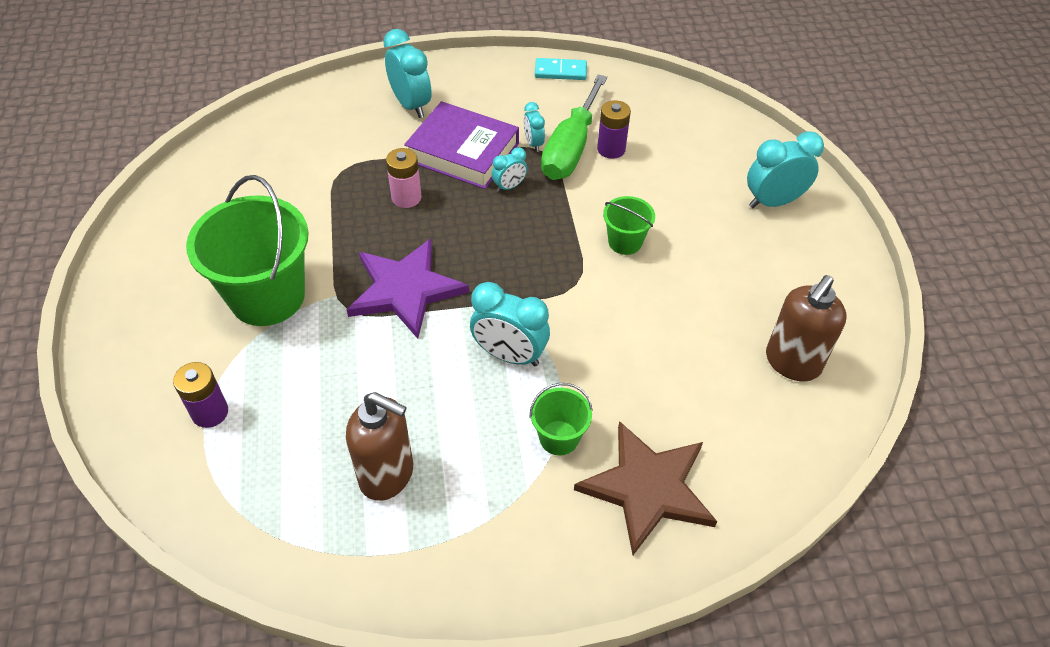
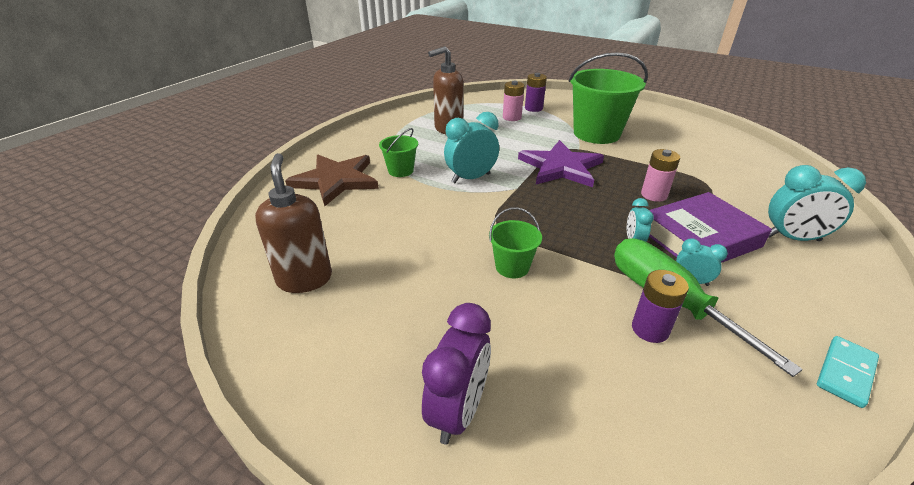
camera: 130 degrees right, 15 degrees down
(274, 420) = (512, 117): none -> pink battery
(773, 202) = (458, 411): turquoise clock -> purple clock

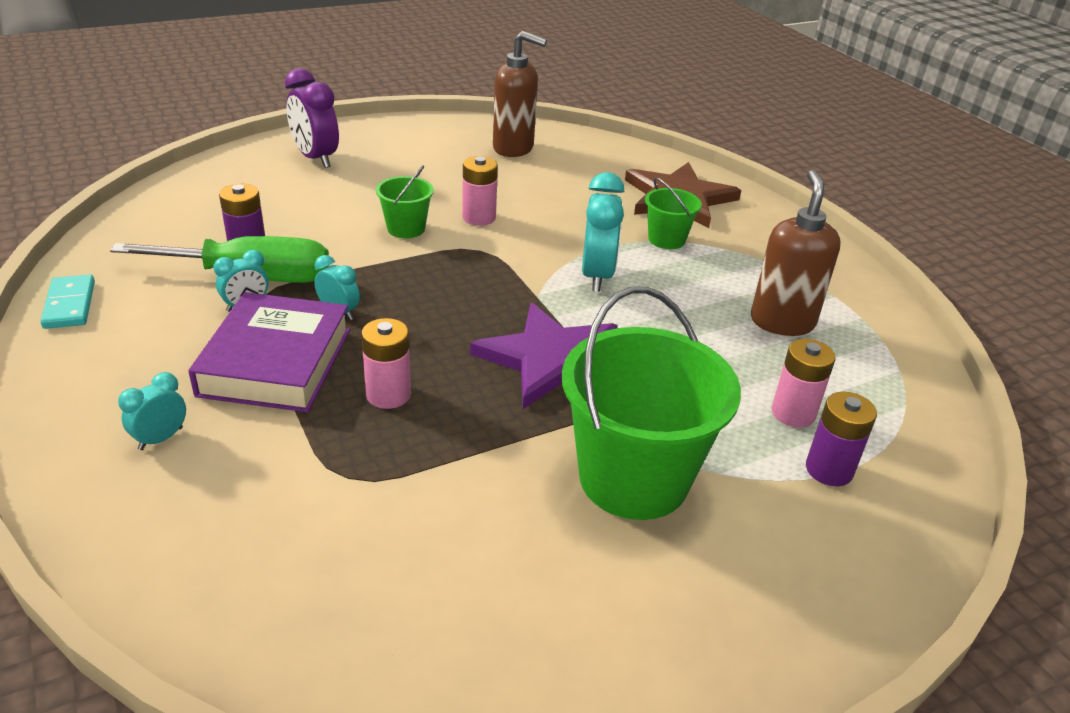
camera: 120 degrees right, 0 degrees up
(455, 242) = (479, 217): none -> pink battery
(792, 238) = (161, 438): turquoise clock -> turquoise clock, size x0.55

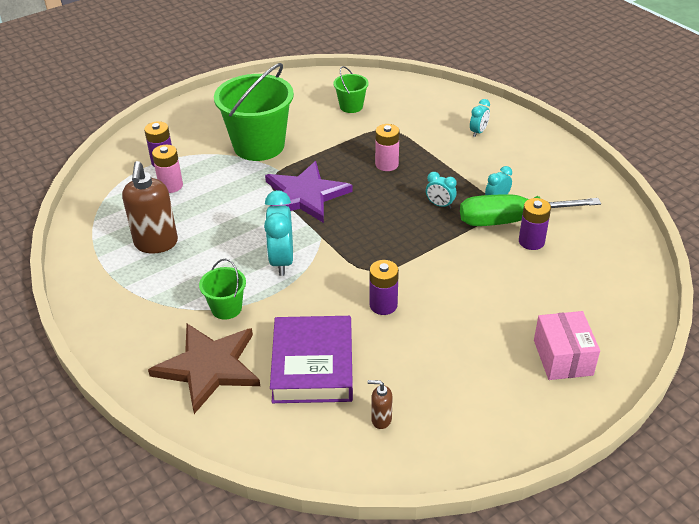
camera: 175 degrees right, 5 degrees up
(70, 305) = (594, 185): turquoise domino -> none
(276, 362) = (454, 172): purple book -> purple book (312, 365)
(315, 158) = (562, 357): purple clock -> pink box
(406, 228) = (435, 282): green bucket -> green bucket (351, 106)
(479, 217) = (383, 305): pink battery -> purple battery
(513, 148) = (381, 419): brown soap dispenser -> brown soap dispenser, size x0.47

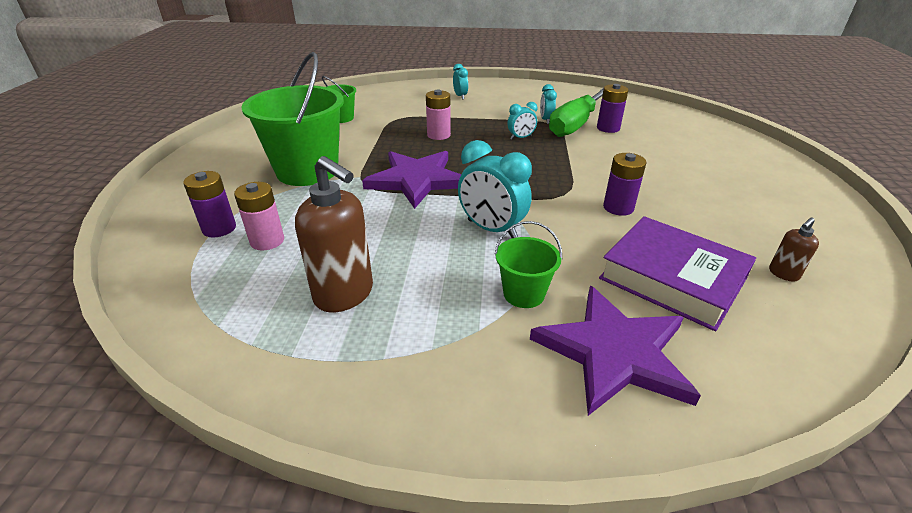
camera: 50 degrees left, 5 degrees down
(209, 367) = (614, 352): brown star -> purple star
(562, 357) = (752, 168): pink box -> none

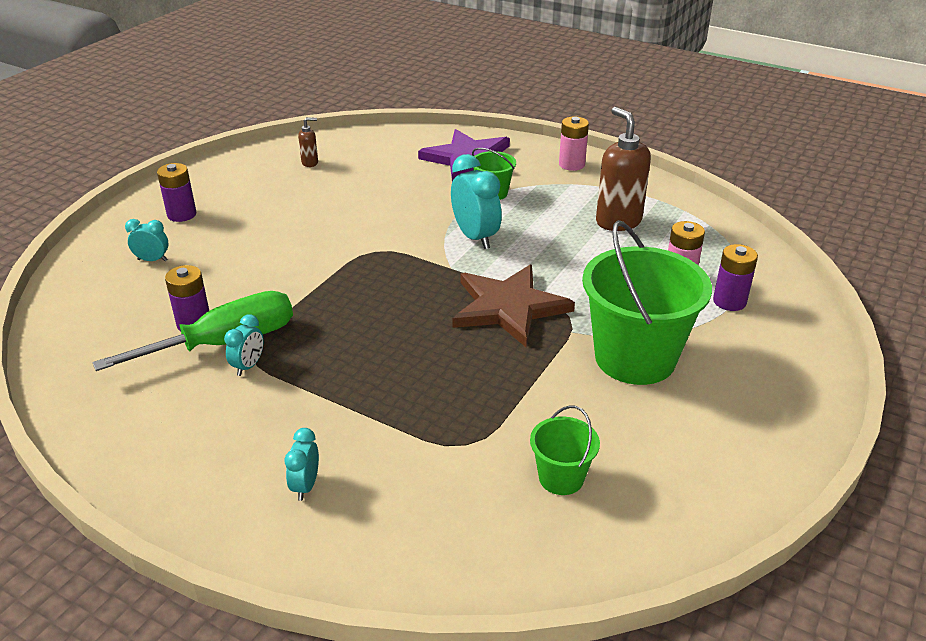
camera: 155 degrees left, 0 degrees up
(417, 180) = (508, 307): purple star -> brown star
(438, 135) = (429, 379): pink battery -> pink battery (571, 164)
(521, 138) = (326, 339): turquoise clock -> turquoise clock (152, 260)
(618, 207) = (346, 227): purple battery -> purple battery (182, 214)
(672, 279) = (385, 177): purple book -> none

